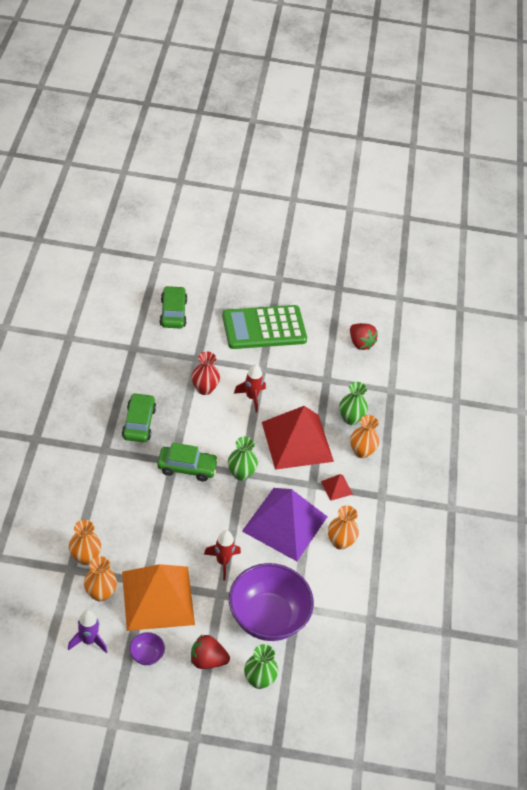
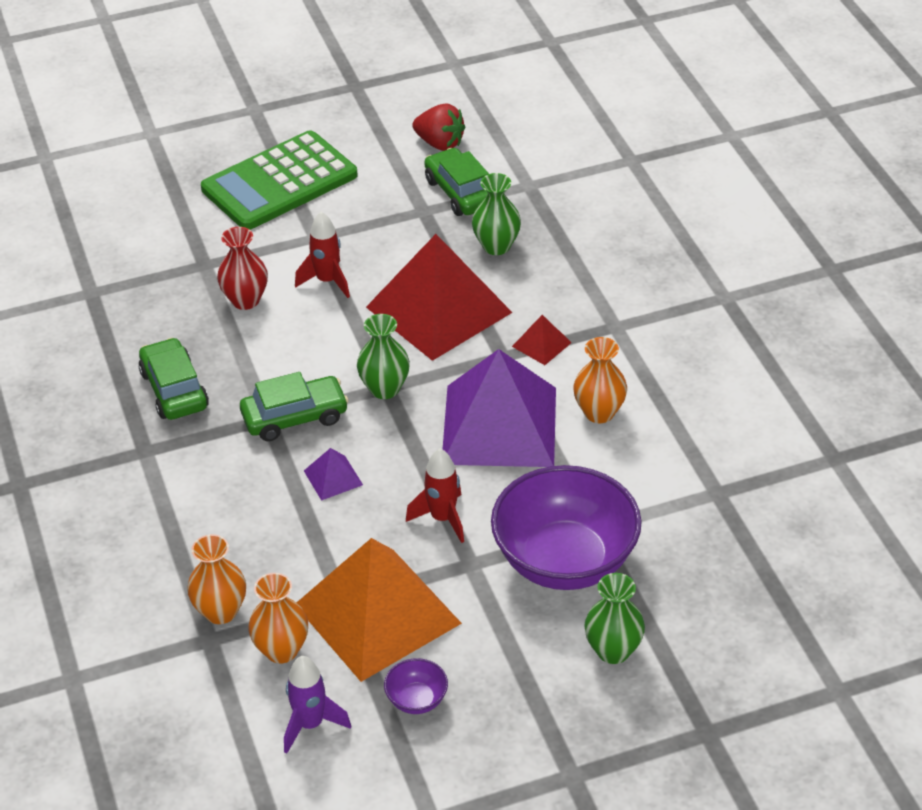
camera: 20 degrees left, 5 degrees down
(173, 313) = (121, 219): green car -> green car (460, 192)
(184, 511) = (333, 477): none -> purple pyramid
(207, 660) = (516, 662): red strawberry -> none
(361, 451) = (544, 282): orange vase -> none

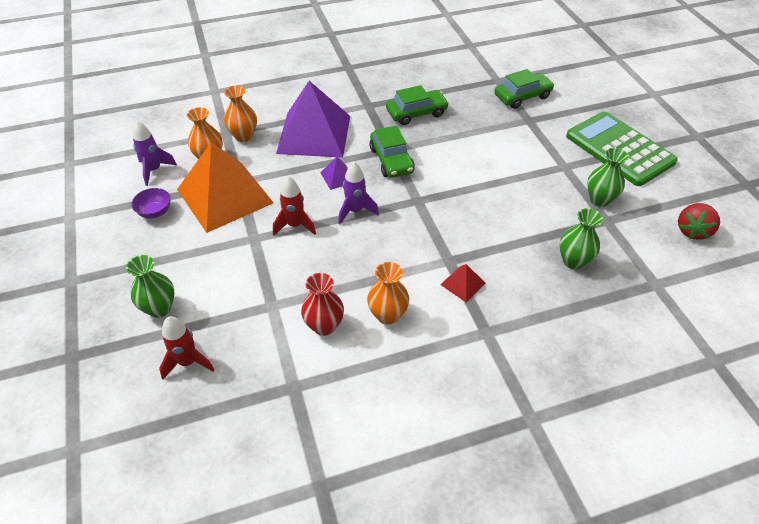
camera: 90 degrees right, 5 degrees up
(245, 300) = (497, 137): red vase -> red vase (324, 326)
(327, 281) = (520, 172): red rocket -> red rocket (188, 362)
(384, 389) = (416, 199): green vase -> green vase (599, 199)
(410, 453) = (355, 211): none -> purple rocket
(439, 310) = (496, 227): red pyramid -> none
(460, 192) = (634, 242): green car -> green car (522, 96)
(499, 425) = (378, 256): purple pyramid -> purple pyramid (314, 134)
(565, 561) = (245, 286): purple bowl -> none

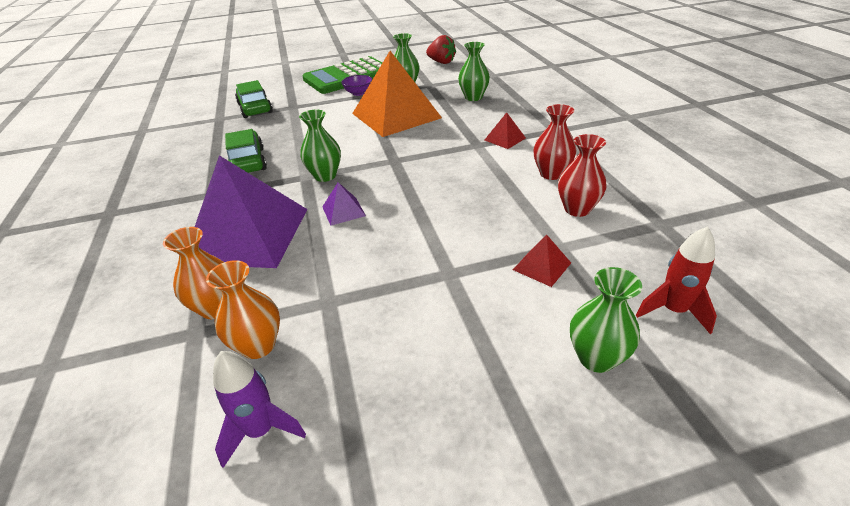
camera: 85 degrees left, 10 degrees down
(155, 212) = (383, 405): purple bowl -> purple bowl (358, 93)
(224, 196) = (358, 314): orange pyramid -> orange pyramid (396, 115)
(252, 291) = (541, 266): none -> red pyramid
(295, 225) = (427, 239): red rocket -> none
(355, 211) = (406, 196): purple rocket -> none
(387, 315) = (551, 174): orange vase -> red vase
(391, 160) = (325, 176): green car -> green vase

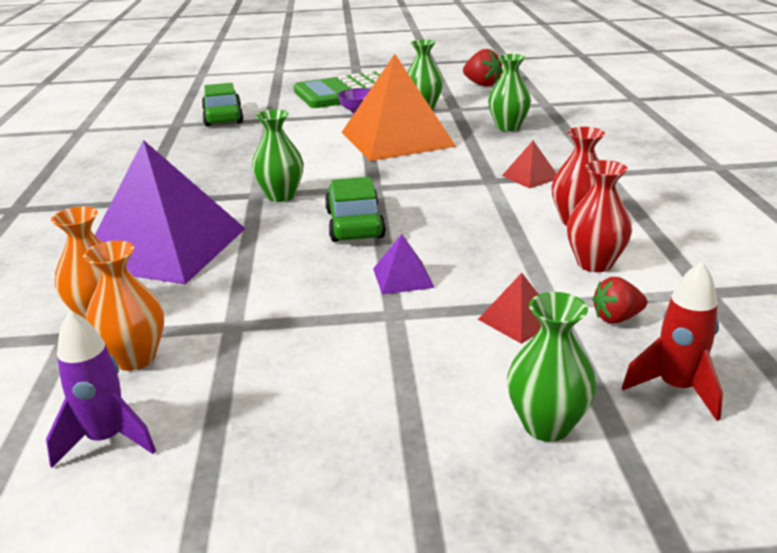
camera: 10 degrees right, 10 degrees down
(247, 162) = (192, 172): green car -> green car (354, 224)
(343, 211) = (288, 235): purple pyramid -> purple pyramid (402, 278)
(609, 255) = (616, 318): none -> red strawberry

